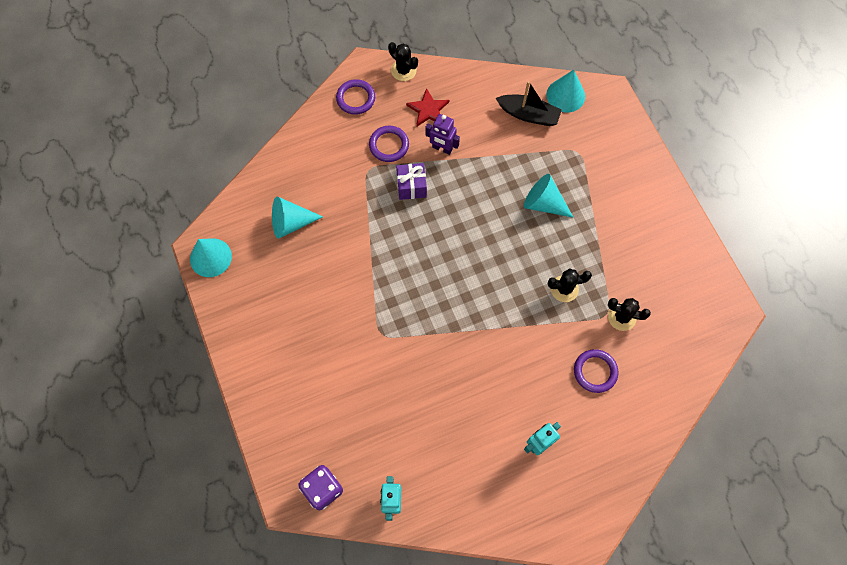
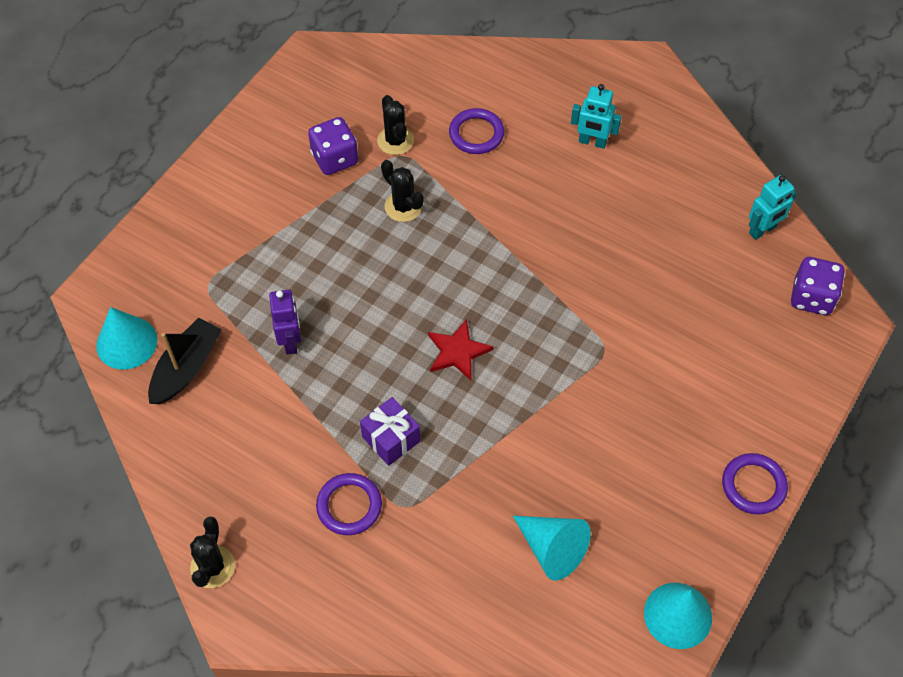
camera: 125 degrees left, 10 degrees down
(356, 98) = (304, 600): purple ring -> purple ring (753, 485)
(428, 110) = (259, 492): red star -> red star (458, 352)
(442, 148) = (308, 438): purple robot -> purple robot (290, 341)
(528, 115) = (186, 368): black boat -> black boat turned 45 degrees clockwise
(544, 203) = (307, 282): turquoise cone -> none
(630, 272) = (335, 159): none -> purple dice

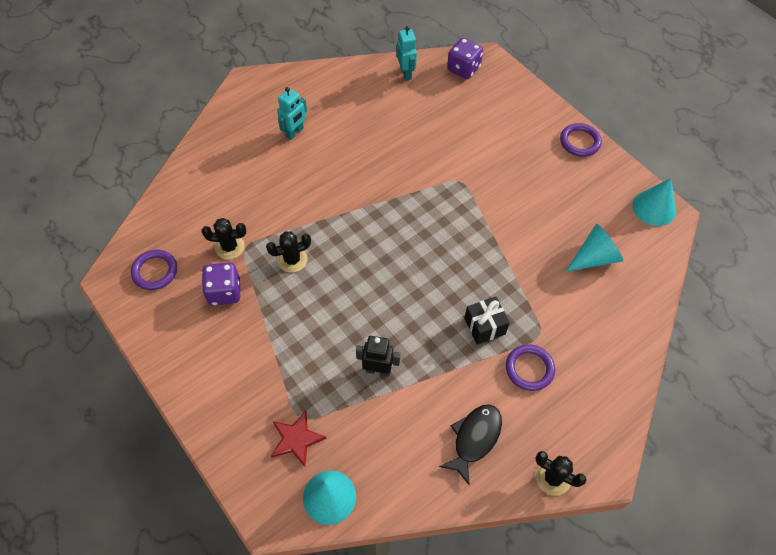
camera: 70 degrees left, 0 degrees up
(186, 368) = (372, 454): black boat -> none
(236, 468) = (474, 439): none -> black fish
(290, 341) = (378, 370): purple robot -> black robot
(391, 439) = (484, 326): purple gift -> black gift
(458, 352) = (430, 264): red star -> red star (296, 439)
(476, 134) = (251, 195): purple ring -> purple ring (155, 271)

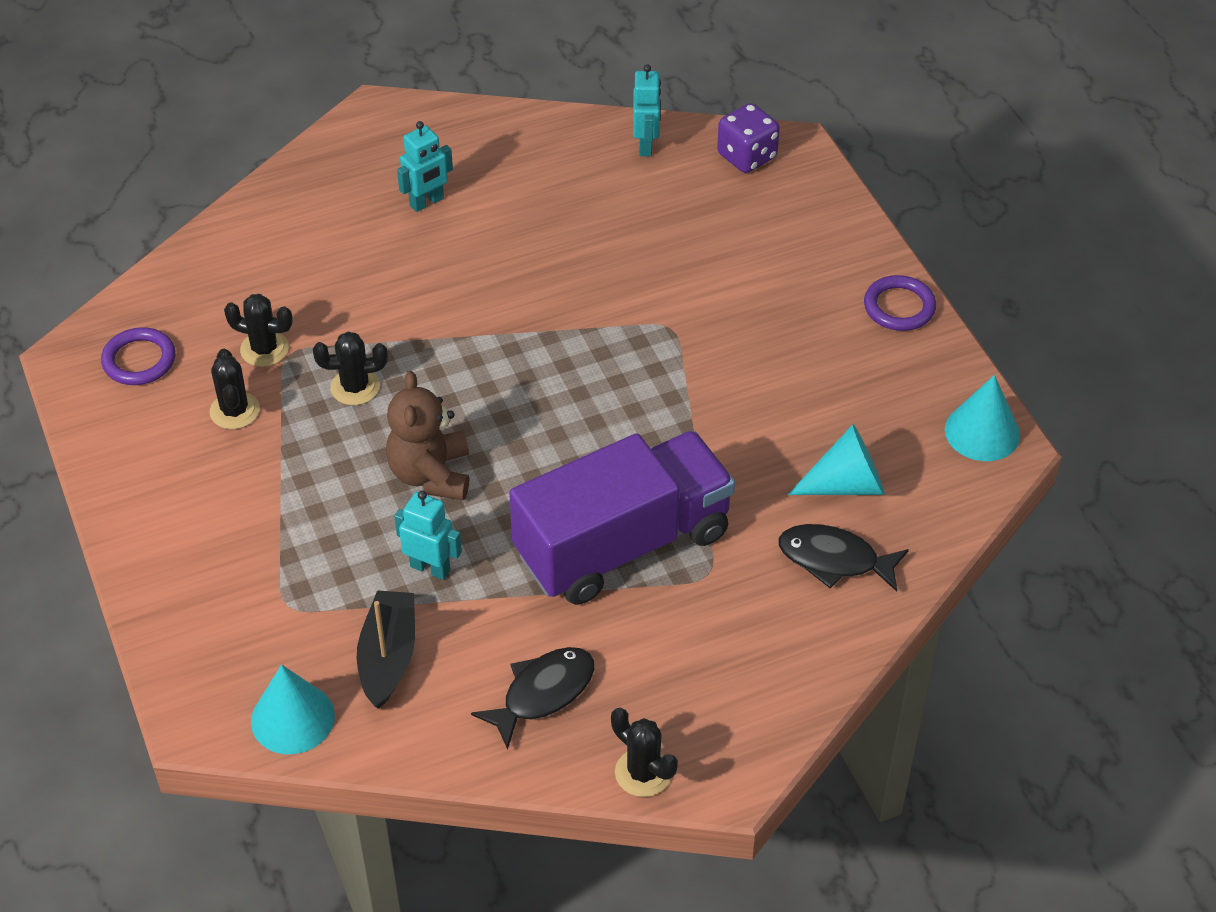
camera: 15 degrees right, 10 degrees down
(224, 292) = (234, 411): purple dice -> black cactus
(296, 439) = (271, 632): red star -> none
(357, 307) = (431, 475): none -> brown teddy bear
(373, 438) = (388, 657): none -> black boat
(378, 370) = (430, 568): black robot -> turquoise robot
(484, 326) = (623, 544): black gift -> purple truck
(529, 369) = (669, 618): purple ring -> none
(606, 307) = (834, 560): none -> black fish

